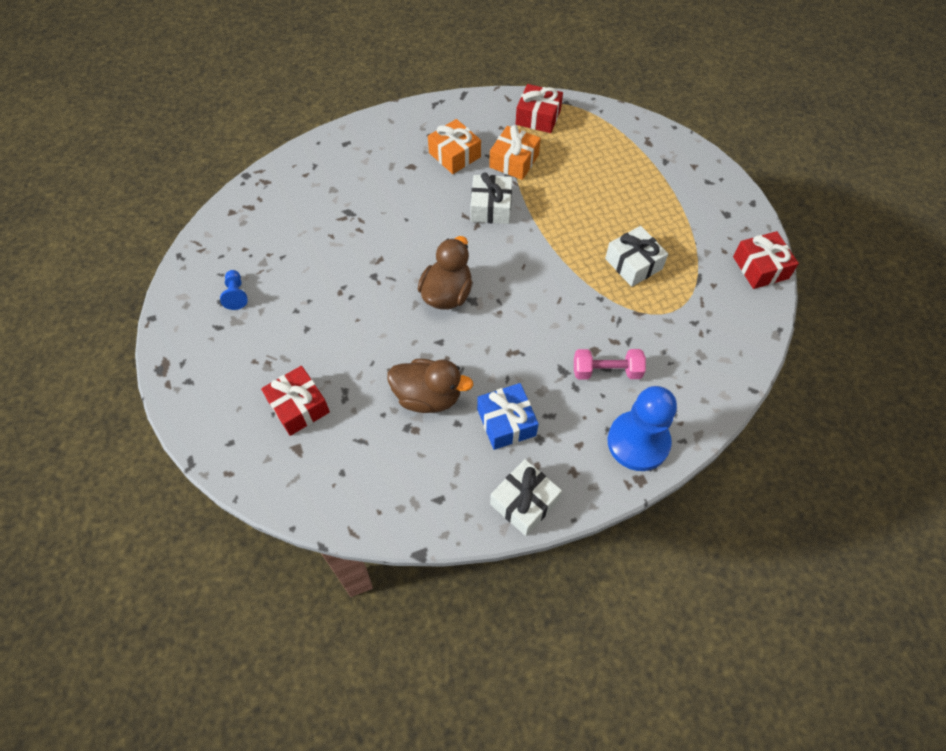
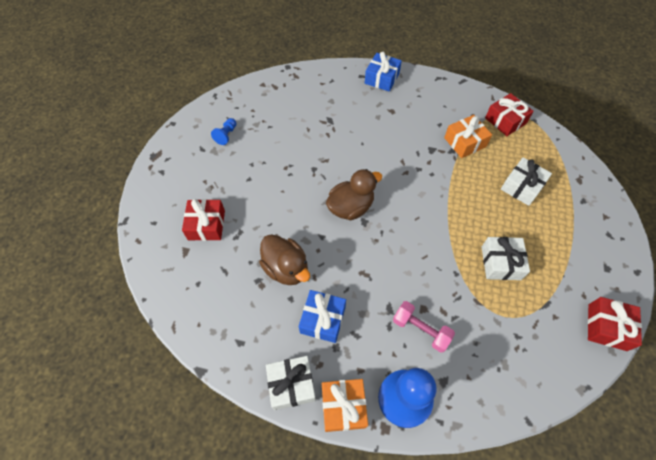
camera: 35 degrees right, 0 degrees up
(372, 135) = (382, 78): none -> blue gift
(454, 155) = (426, 118): orange gift -> orange gift (343, 407)
(491, 207) = (424, 165): white gift -> white gift (522, 187)

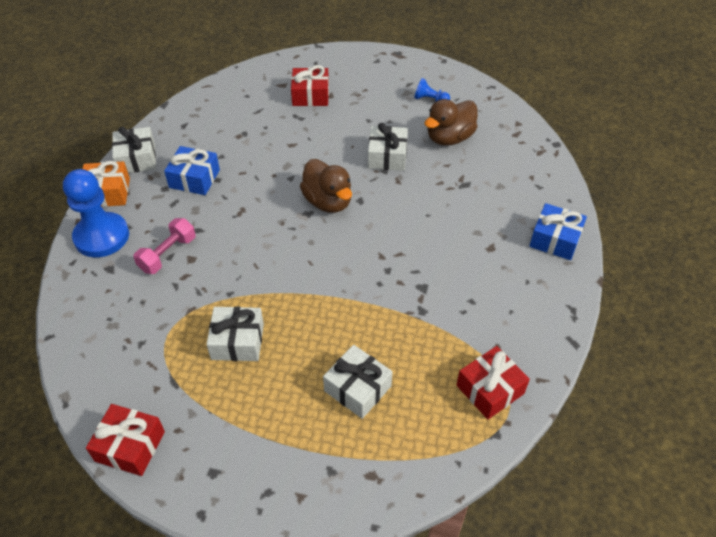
camera: 90 degrees right, 10 degrees down
(286, 268) = (254, 152): brown duck -> brown duck (449, 138)
(297, 166) = (387, 156): none -> white gift
(465, 142) = (439, 328): orange gift -> none

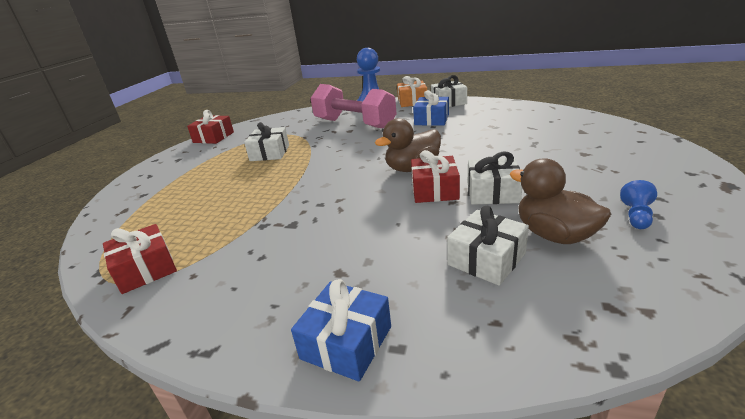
camera: 95 degrees right, 20 degrees down
(168, 254) = (354, 124): pink dumbbell -> pink dumbbell, size x1.91
(310, 95) = (575, 145): red gift -> red gift (434, 190)
(357, 388) = (200, 199): white gift -> white gift (486, 259)

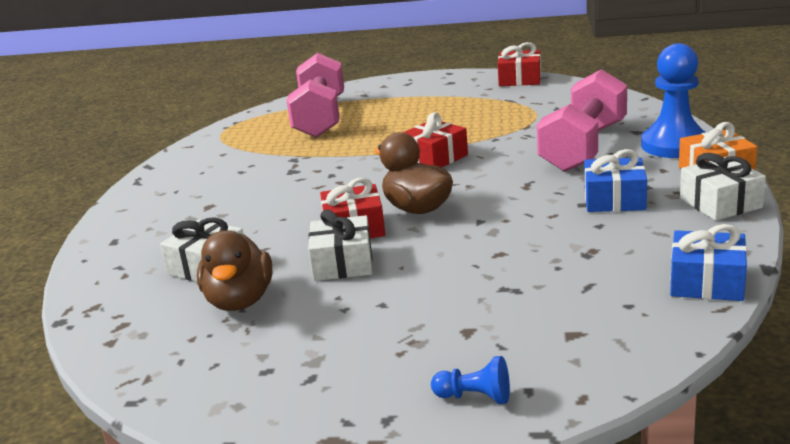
camera: 80 degrees right, 5 degrees down
(146, 269) = (236, 136): red gift -> red gift (434, 158)
(171, 215) = (320, 118): none -> pink dumbbell
(270, 153) = (468, 121): white gift -> none
(346, 342) = (126, 223): blue gift -> blue gift (707, 282)
(554, 235) = (240, 301): brown duck -> brown duck turned 135 degrees clockwise
(636, 216) = (267, 354): blue pawn -> blue pawn (475, 397)

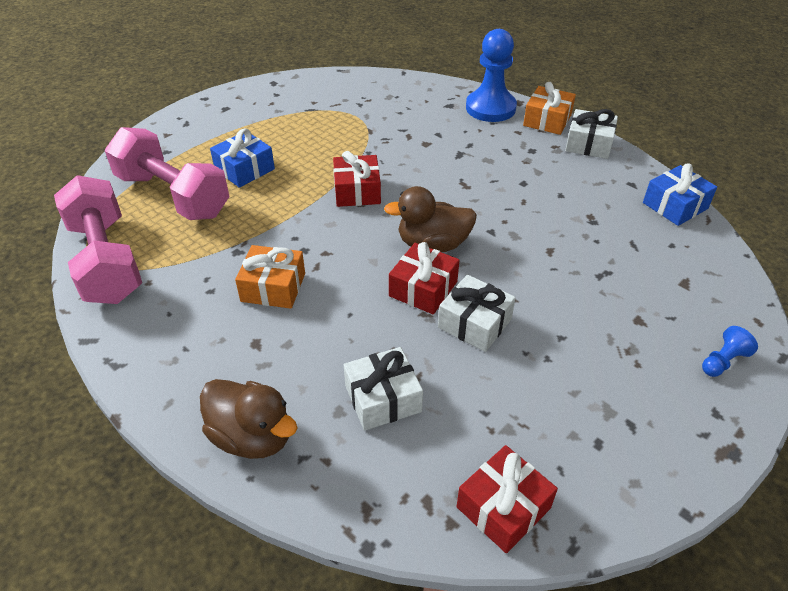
camera: 55 degrees left, 20 degrees up
(240, 301) = (470, 407): brown duck -> brown duck (252, 436)
(273, 185) = (273, 287): none -> orange gift
(520, 79) = (280, 85): red gift -> red gift (503, 507)
(584, 147) = (441, 133): pink dumbbell -> pink dumbbell (106, 261)
(614, 199) = (534, 169): blue gift -> blue gift (244, 169)

